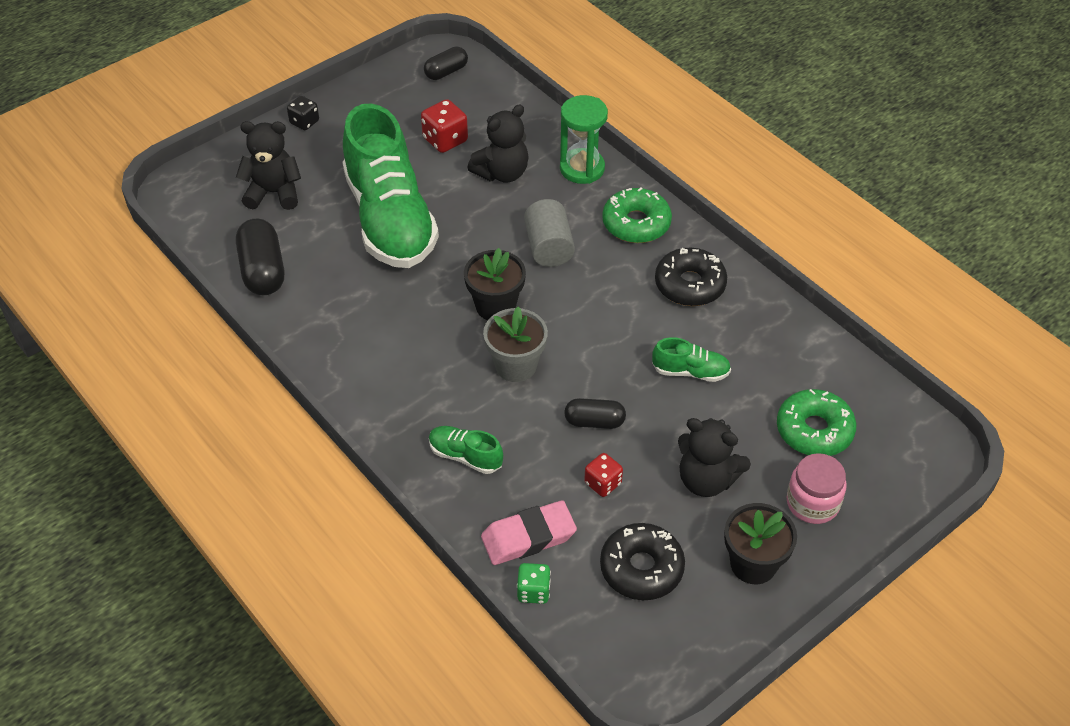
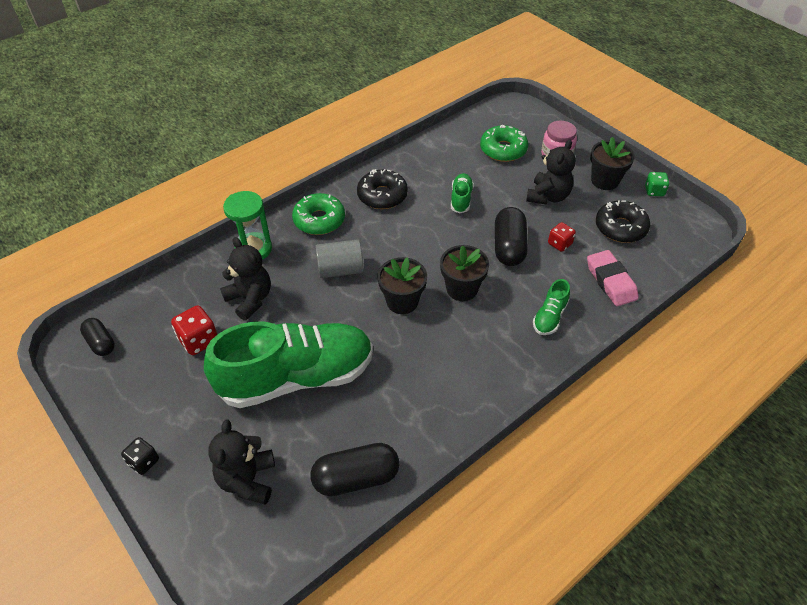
camera: 90 degrees left, 0 degrees up
(516, 365) = (462, 289): grey flower pot -> black flower pot
(533, 591) = (651, 279): green dice -> green dice (654, 191)
(594, 422) = (509, 247): black capsule -> black capsule, size x1.62

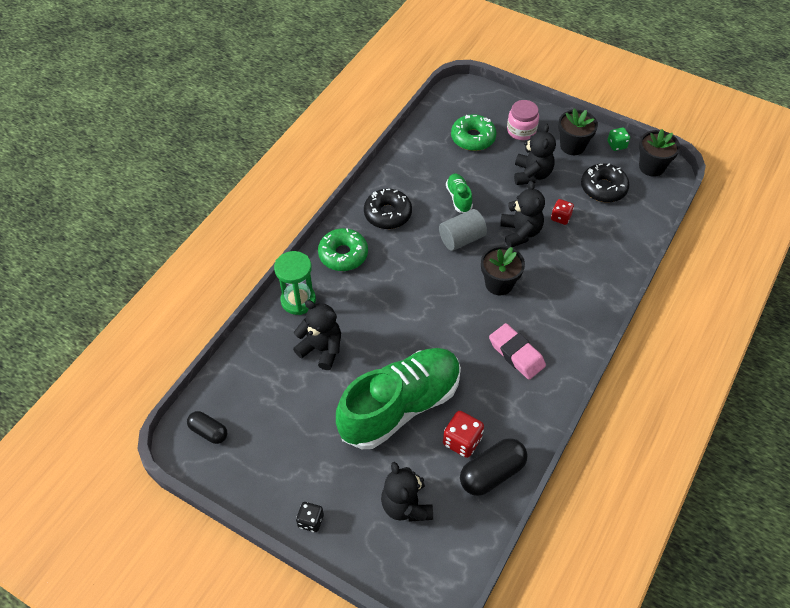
camera: 20 degrees left, 5 degrees up
(199, 340) = (297, 401): red dice -> red dice (462, 441)
(340, 270) = (387, 297): grey cylinder -> grey cylinder (461, 239)
(402, 301) = (454, 310): black flower pot -> black flower pot (651, 167)
(509, 247) = (520, 233): black capsule -> black teddy bear
(550, 317) = (581, 287): green shoe -> none
(610, 281) = (615, 240): pink eraser -> pink eraser (516, 354)

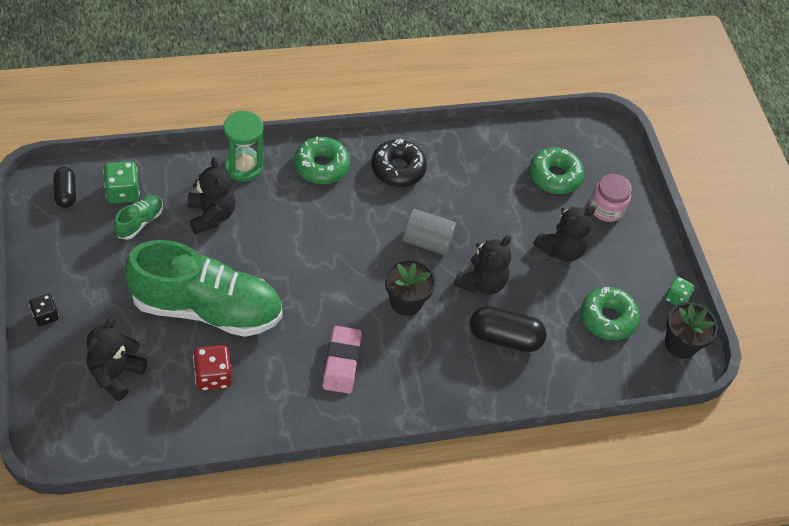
camera: 40 degrees right, 0 degrees up
(245, 392) = (122, 192): none -> green dice
(458, 198) = (471, 210): green shoe -> green shoe (139, 222)
(492, 473) = (201, 419): black capsule -> black capsule (504, 338)
(560, 217) = (533, 304): red dice -> none
(572, 146) = (633, 261): black flower pot -> none
(603, 188) = (607, 318): black donut -> green donut

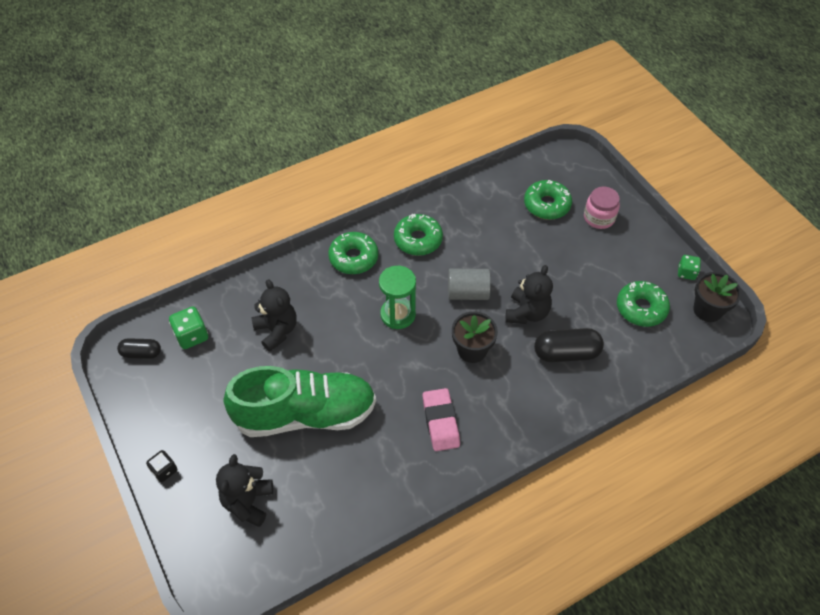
camera: 10 degrees left, 0 degrees up
(66, 193) = (141, 353): black capsule -> black capsule turned 60 degrees counterclockwise
(139, 222) = (217, 357): green shoe -> none
(213, 376) = (335, 473): red dice -> none
(243, 166) = (288, 279): green hourglass -> green hourglass (398, 314)
(398, 169) = (418, 240): black donut -> green donut
(561, 249) = (578, 263): black teddy bear -> none

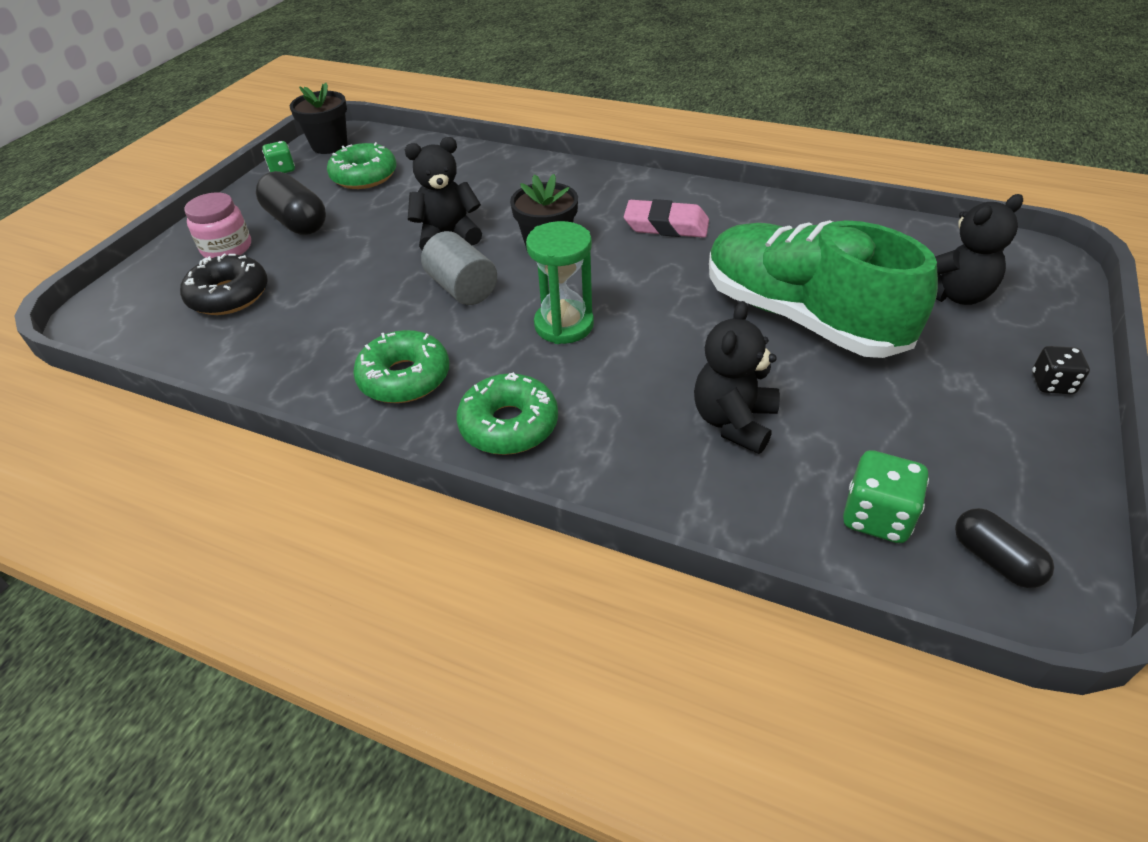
camera: 125 degrees left, 10 degrees down
(440, 422) = (666, 225): pink eraser -> pink eraser turned 60 degrees clockwise
(547, 205) = (229, 295): green donut -> black donut
(566, 353) = (478, 193): black capsule -> black capsule (297, 222)

